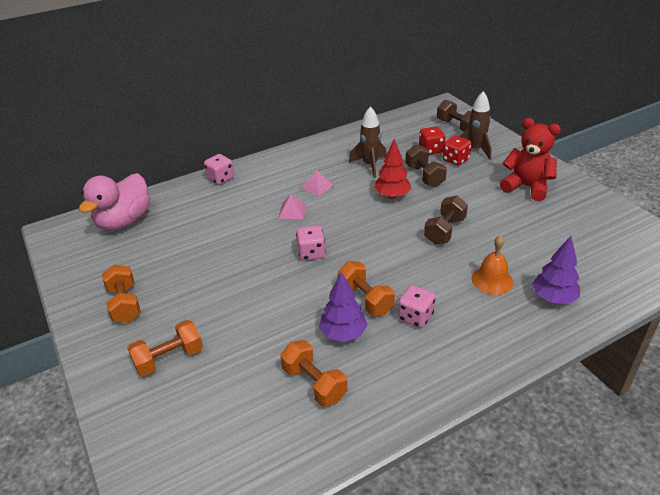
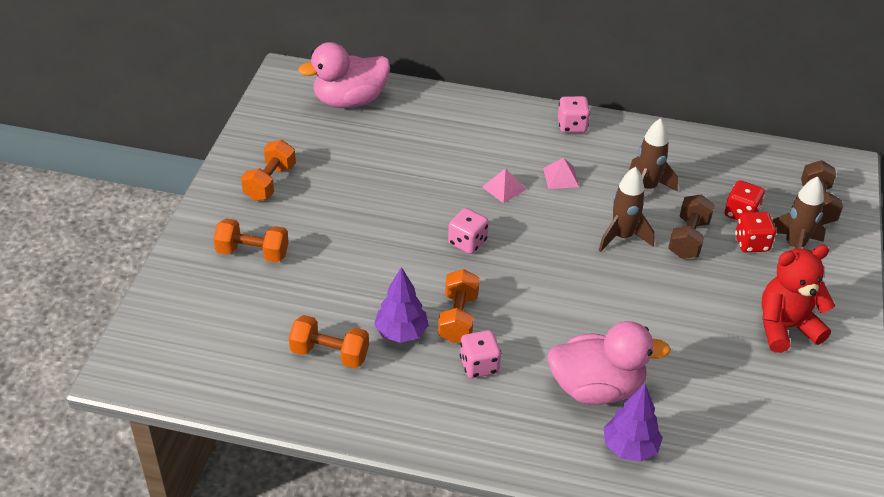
camera: 40 degrees right, 5 degrees up
(221, 179) = (480, 108): pink dice -> pink dice (572, 126)
(314, 383) = (330, 354): orange dumbbell -> orange dumbbell turned 75 degrees counterclockwise
(392, 195) = (622, 237): red tree -> brown rocket
(444, 231) = (622, 310): brown dumbbell -> none
(492, 280) = (596, 388): orange bell -> pink duck
(527, 187) = (786, 327): red teddy bear -> red teddy bear turned 90 degrees counterclockwise

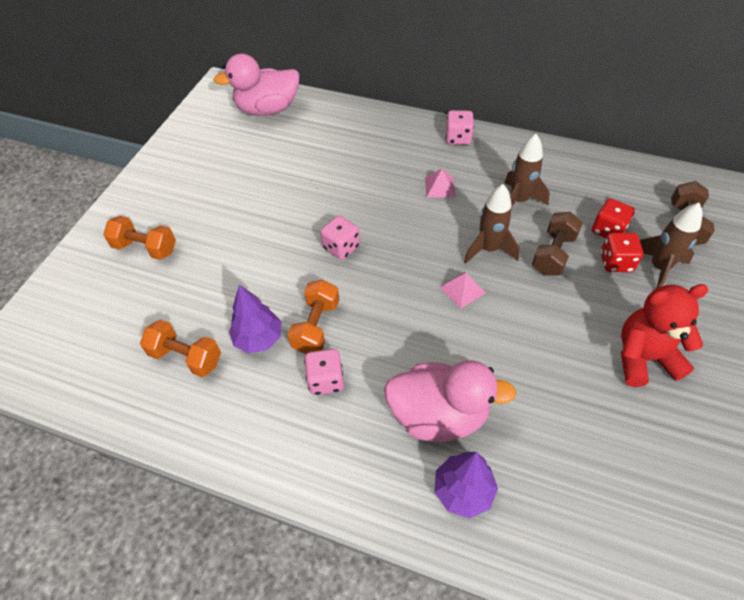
camera: 10 degrees right, 10 degrees up
(270, 182) = (180, 181): orange dumbbell -> none
(503, 188) = (385, 195): pink pyramid -> pink pyramid (462, 289)

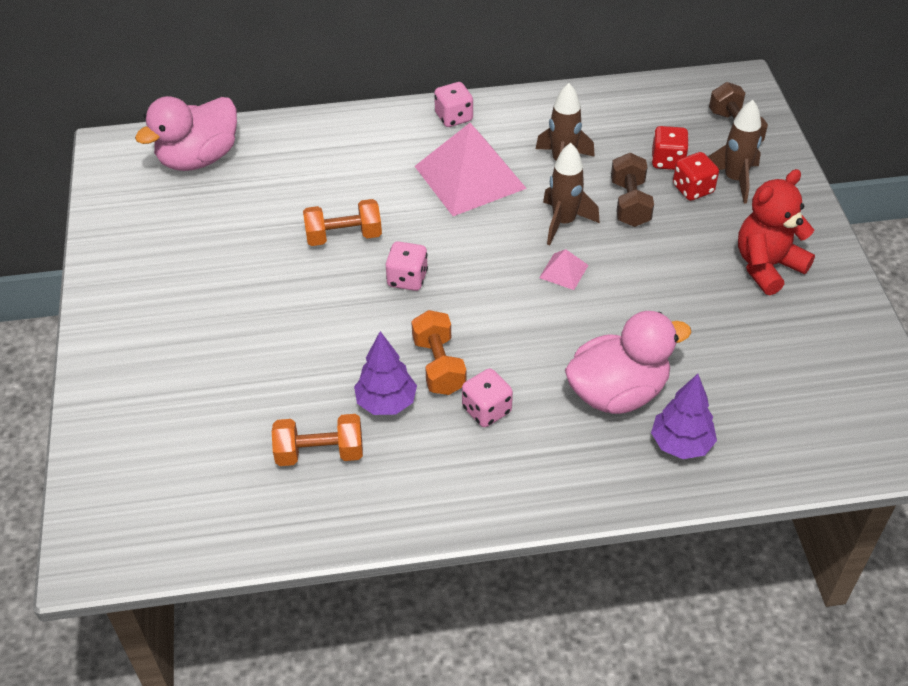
camera: 30 degrees left, 5 degrees down
(145, 248) = (174, 367): orange dumbbell -> orange dumbbell (344, 236)
(440, 187) = (470, 177): pink pyramid -> pink pyramid, size x2.36

